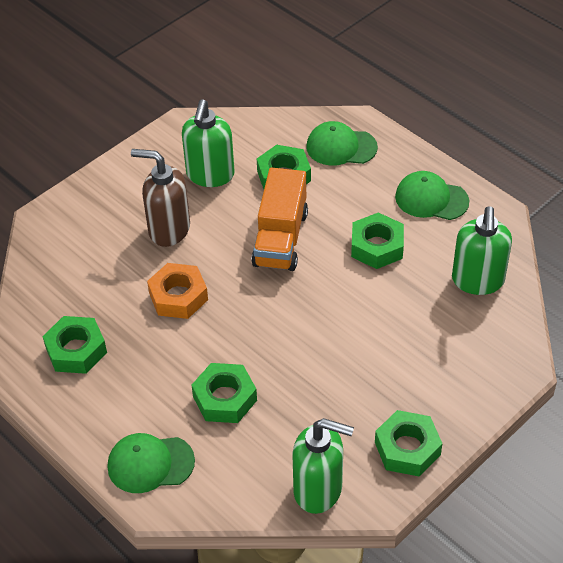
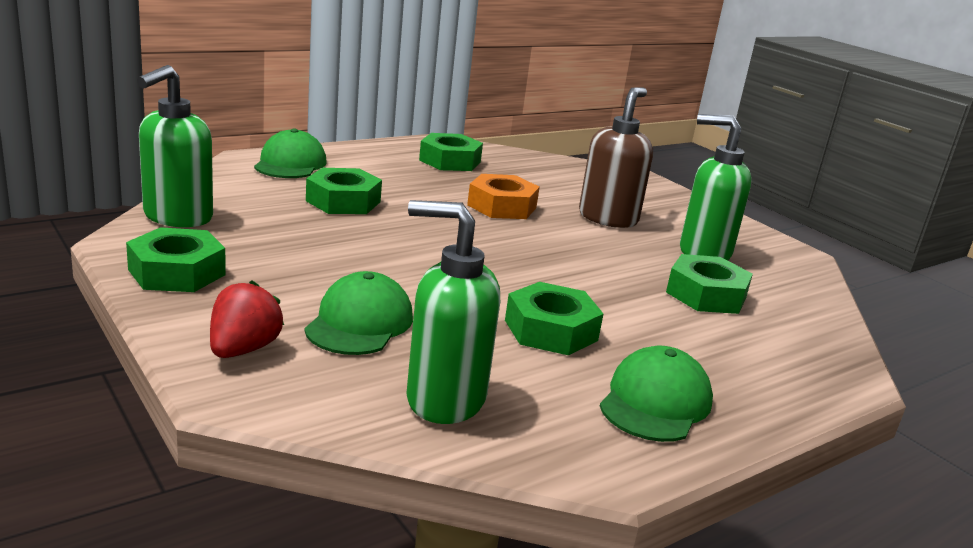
camera: 95 degrees right, 25 degrees down
(280, 238) = (581, 270): orange truck -> none
(341, 147) = (778, 348): green cap -> green cap (359, 323)
(480, 377) = (243, 349): none -> red strawberry

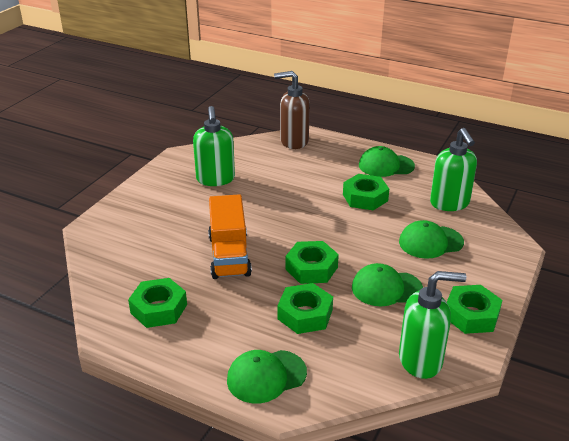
camera: 115 degrees left, 10 degrees up
(243, 349) = (492, 258): red strawberry -> none
(313, 251) = (386, 288): none -> green cap
(502, 206) = (229, 255): orange nut -> orange truck
(608, 218) = (199, 216): brown soap dispenser -> brown soap dispenser (293, 141)
(706, 295) = (272, 171): green nut -> green nut (311, 268)

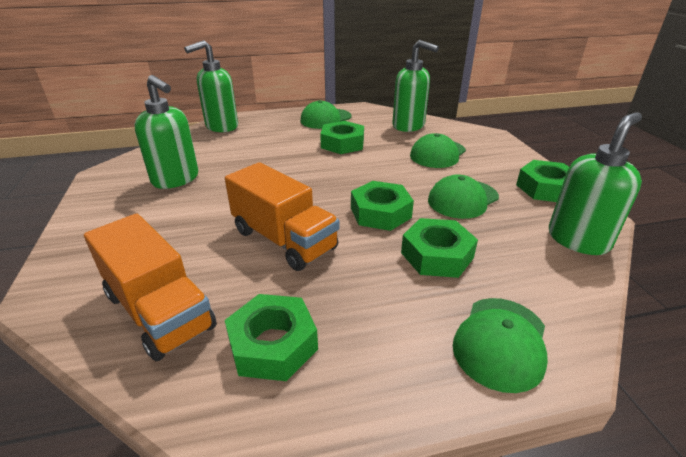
camera: 40 degrees left, 0 degrees up
(128, 263) = (159, 311): none -> orange truck
(293, 141) = (221, 127): brown soap dispenser -> green soap dispenser

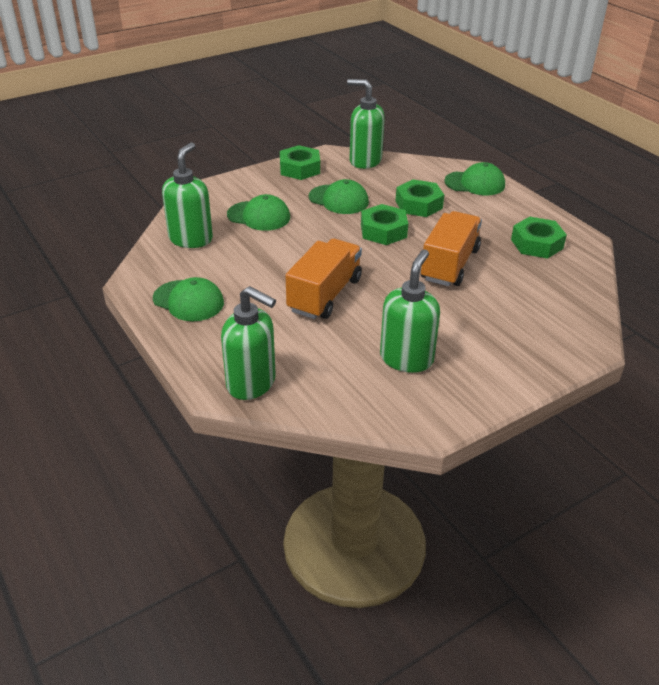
camera: 110 degrees left, 5 degrees up
(159, 311) = (554, 290): orange truck -> orange truck (324, 295)
(342, 144) = (261, 273): green nut -> none

